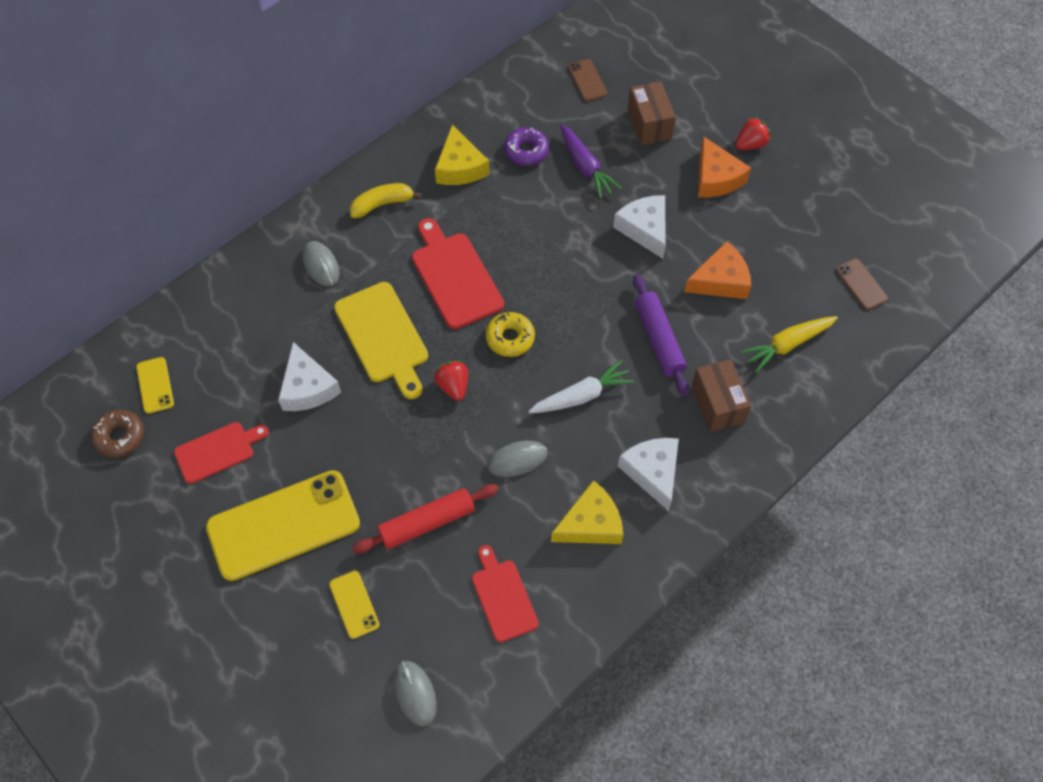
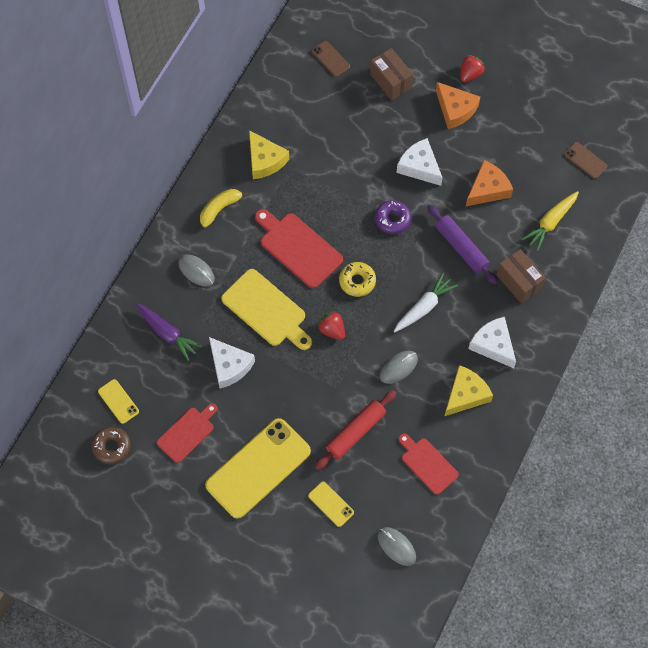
camera: 20 degrees left, 5 degrees up
(526, 151) = (308, 132): purple donut -> purple donut (392, 219)
(585, 166) = (357, 130): purple carrot -> purple carrot (167, 333)

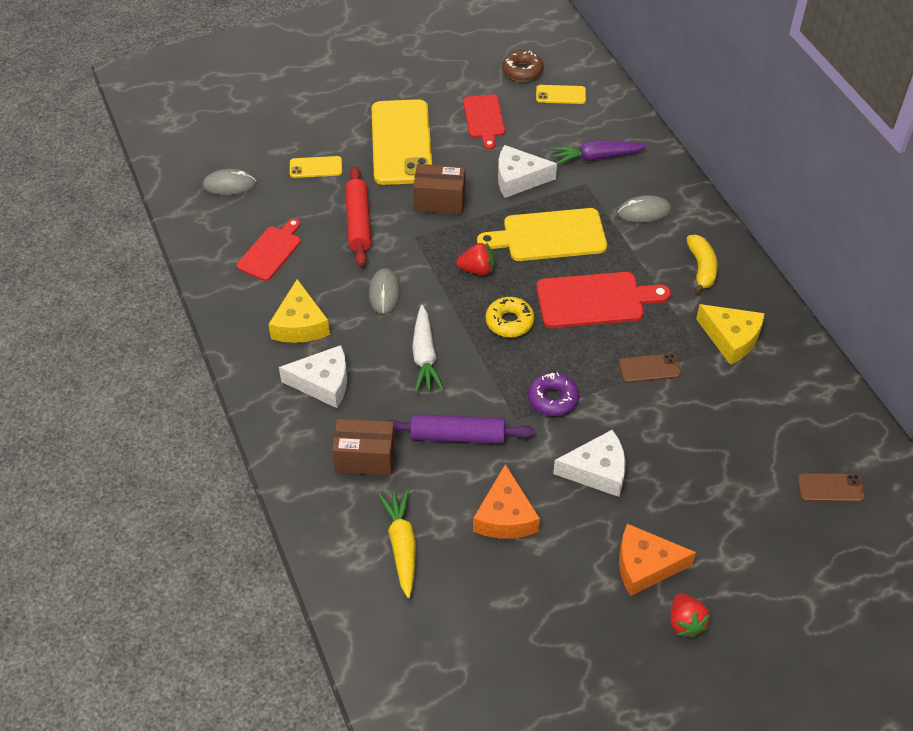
camera: 130 degrees right, 15 degrees down
(265, 160) = (731, 338): yellow cheese -> yellow cheese turned 150 degrees counterclockwise
(390, 81) = (745, 527): brown box -> brown box (439, 201)
(427, 464) = (271, 251): red cutting board -> red cutting board turned 60 degrees counterclockwise
(585, 160) = (445, 654): brown phone -> brown phone (649, 368)

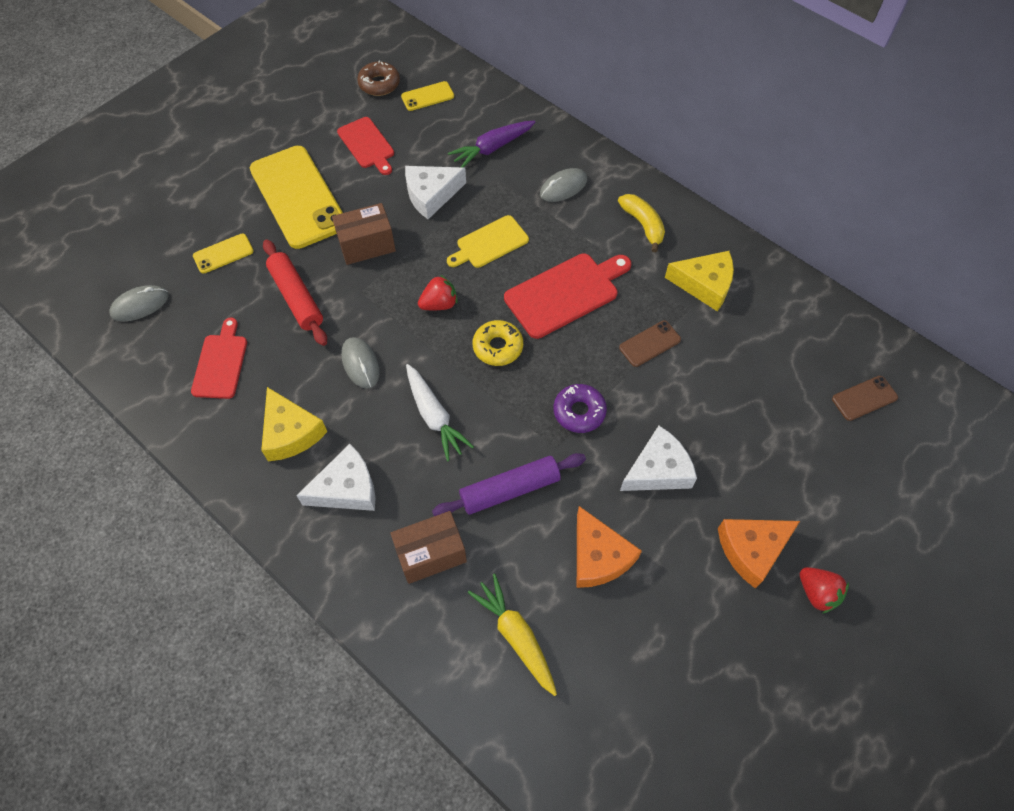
camera: 25 degrees left, 10 degrees up
(549, 236) = (490, 243): yellow cutting board -> yellow cutting board, size x0.65

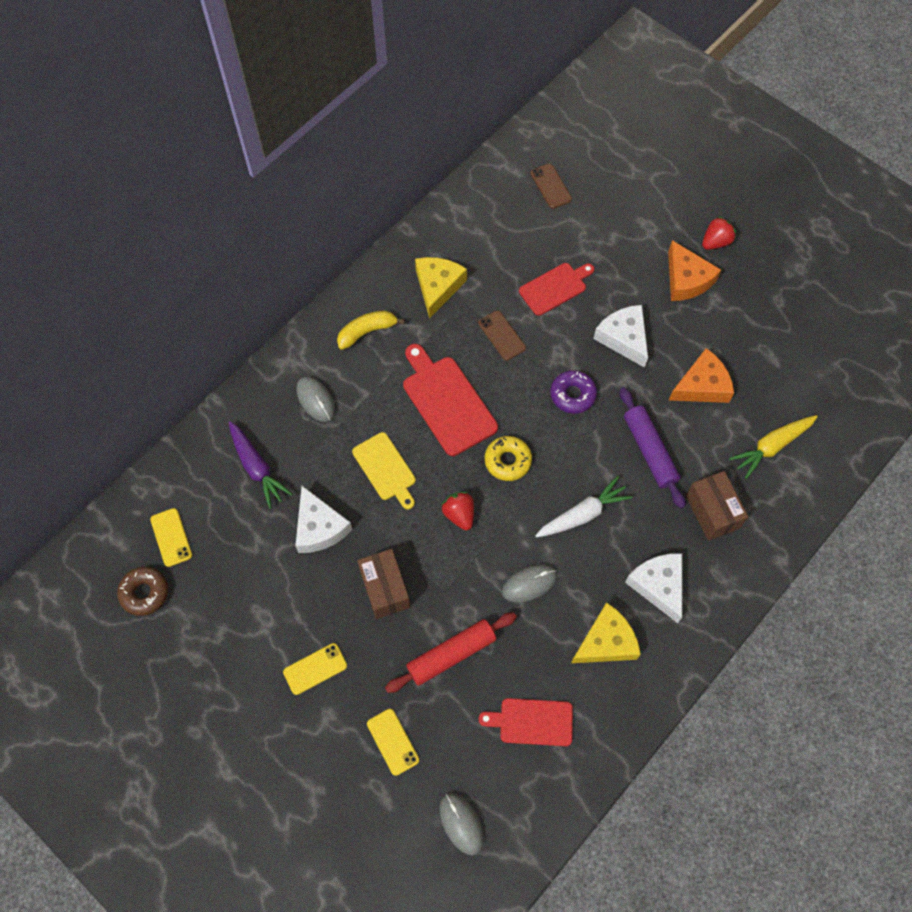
camera: 90 degrees left, 5 degrees up
(298, 197) = (315, 669): yellow phone -> yellow phone, size x0.44
(367, 145) = (241, 599): red cutting board -> red cutting board (555, 288)

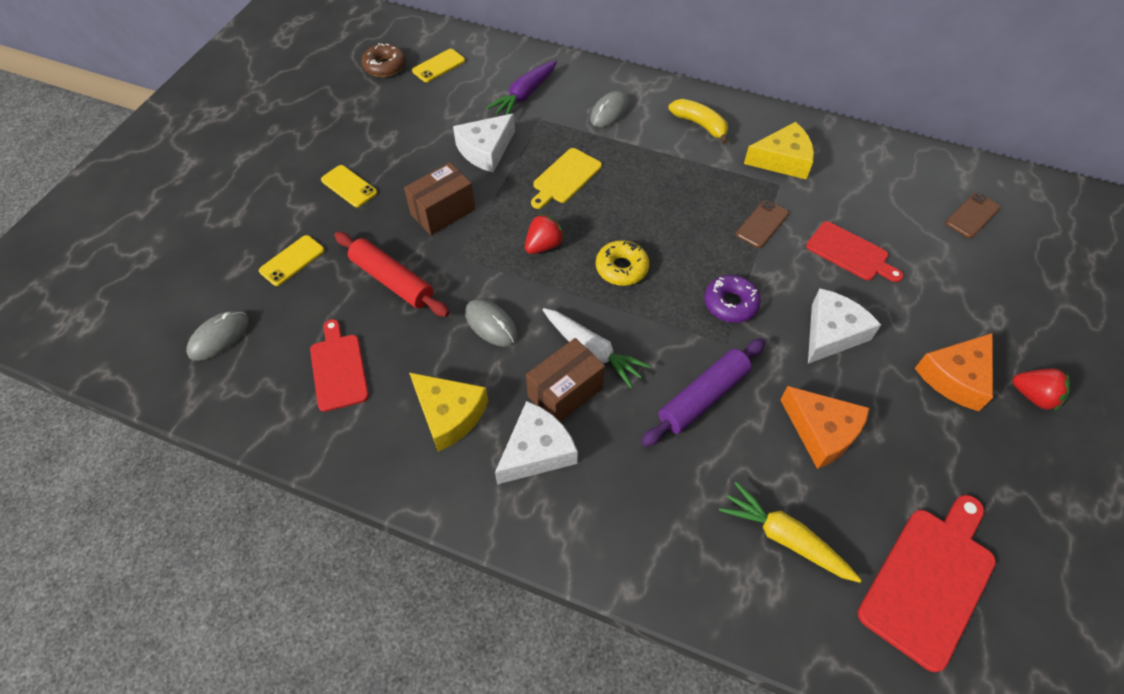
camera: 70 degrees right, 10 degrees down
(447, 402) = (660, 202): red cutting board -> red cutting board (929, 580)
(712, 512) = (657, 487): brown box -> brown box (565, 392)

